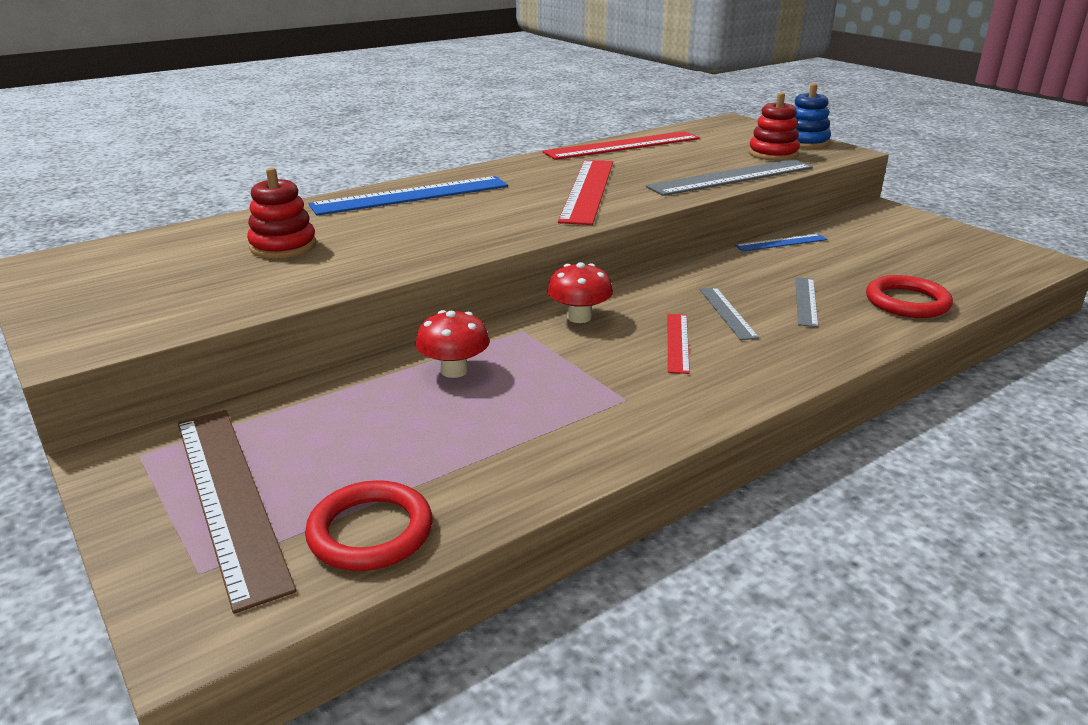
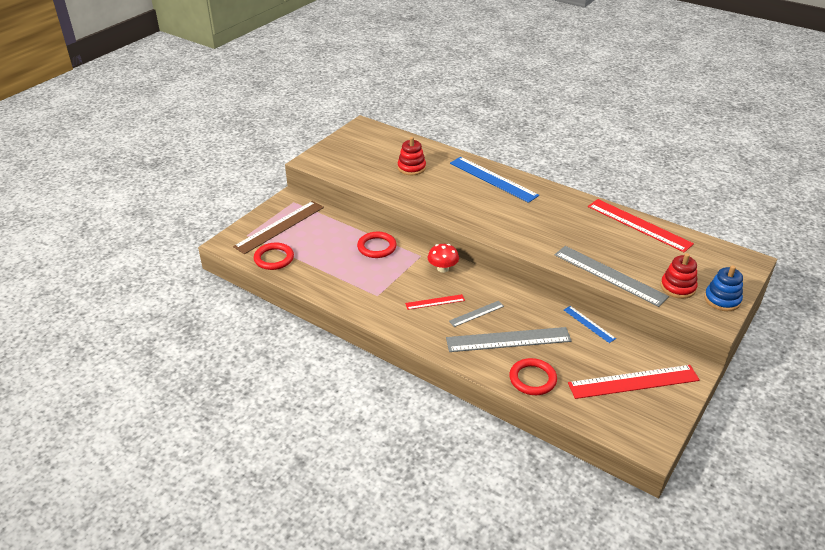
camera: 70 degrees right, 10 degrees up
(454, 370) = (377, 247): red mushroom -> red ring
(587, 190) = (543, 228): red ruler -> red ruler (633, 381)
(806, 301) = (508, 340): grey ruler -> grey ruler, size x1.98

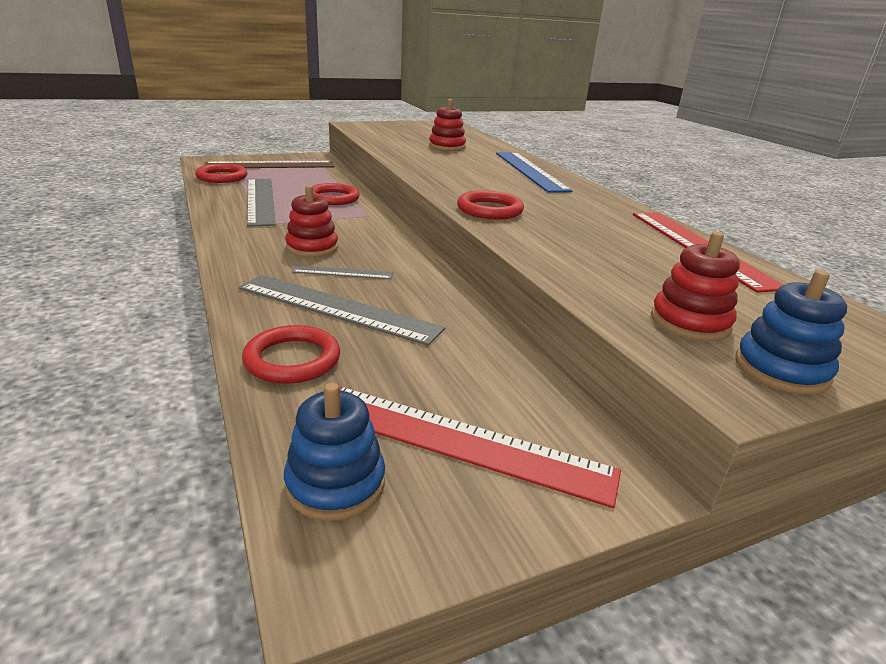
camera: 30 degrees right, 10 degrees down
(435, 302) = (312, 248): red ruler -> red stacking toy
(443, 268) = (374, 230): red mushroom -> none
(523, 238) = (489, 210): none -> red ring
(589, 324) = (490, 339): blue ruler -> none
(609, 275) = (569, 271): grey ruler -> grey ruler (260, 200)
(617, 420) = (335, 484): none -> blue stacking toy

